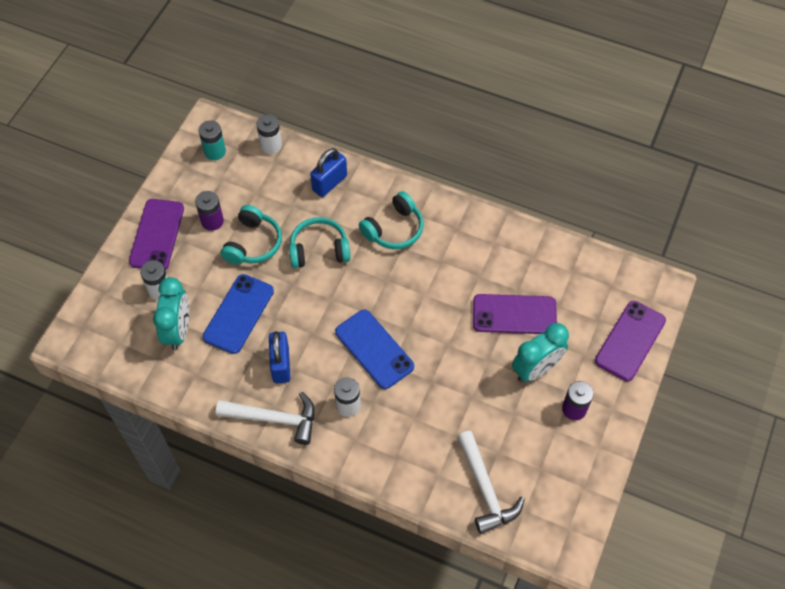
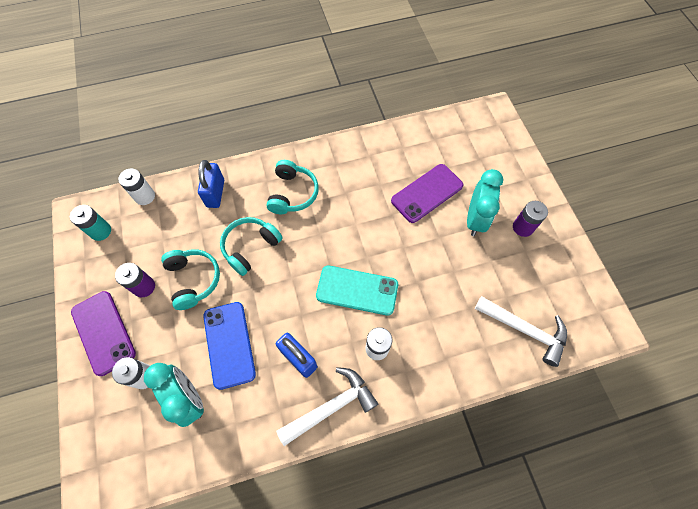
camera: 40 degrees left, 5 degrees up
(374, 349) = (357, 290): blue phone -> turquoise phone
(630, 341) = (510, 157): purple phone -> none

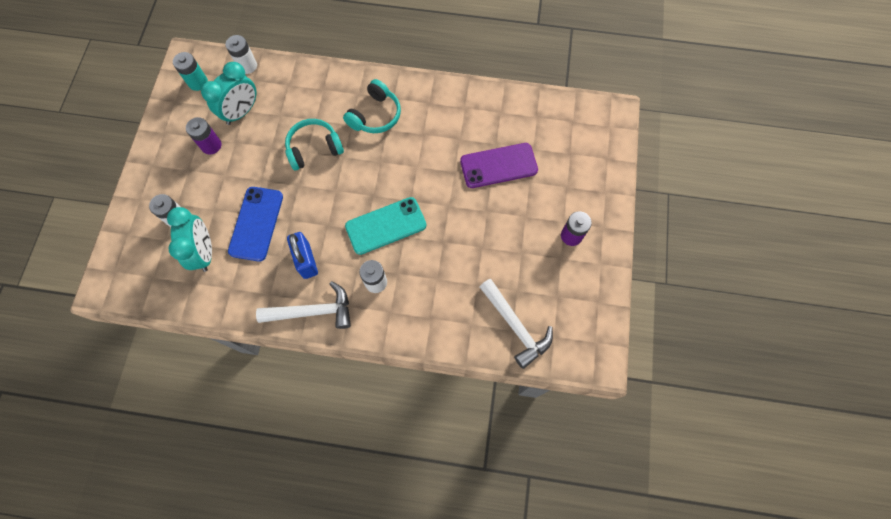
camera: 25 degrees right, 5 degrees up
(103, 332) = (163, 169): purple phone -> none
(193, 280) = (253, 157): turquoise headphones -> none
(215, 193) = (308, 87): blue padlock -> none
(357, 290) = (386, 226): turquoise phone -> turquoise phone turned 60 degrees counterclockwise
(475, 219) = (530, 209): turquoise clock -> turquoise clock (241, 112)

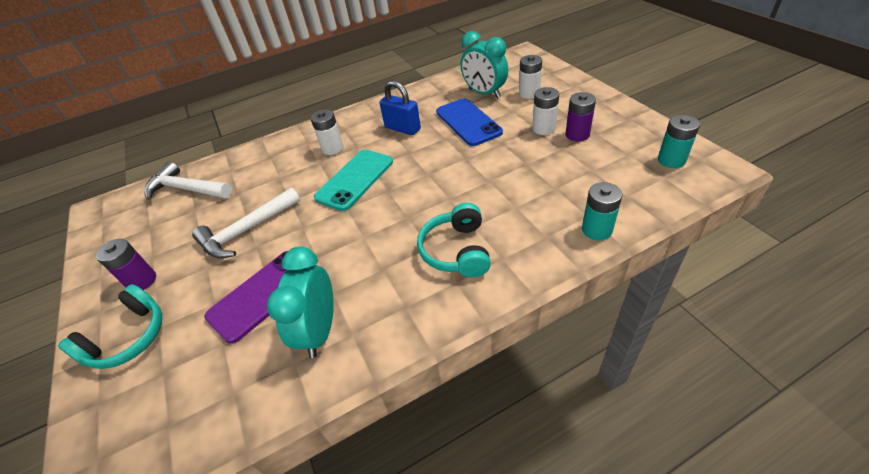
camera: 150 degrees right, 25 degrees down
(241, 112) = (592, 167): turquoise clock -> turquoise clock (319, 330)
(247, 66) = (655, 202): white battery -> white battery (543, 128)
(296, 73) = (596, 230): none -> turquoise battery
(313, 311) = (368, 113): white hammer -> white hammer (246, 230)
(314, 149) = (485, 186): turquoise headphones -> turquoise headphones (128, 338)

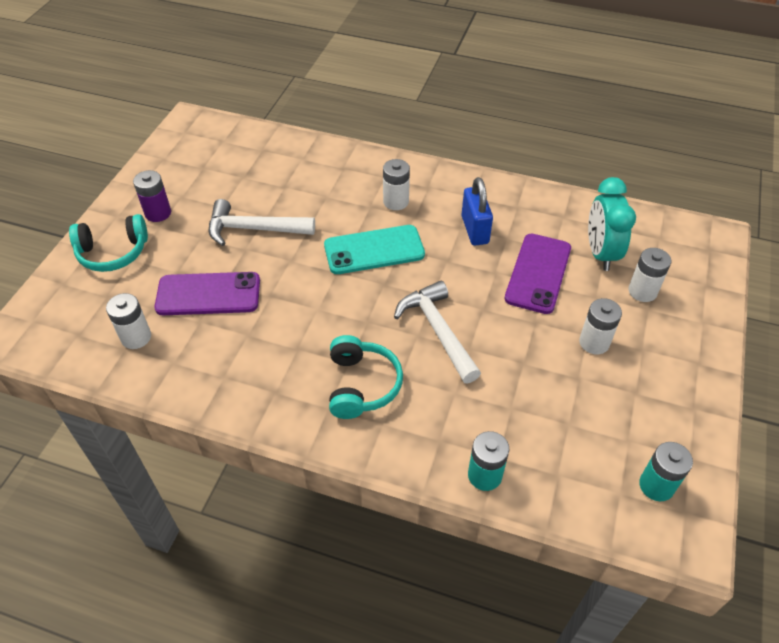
camera: 40 degrees right, 5 degrees up
(187, 189) = (257, 151): white hammer -> white hammer (438, 331)
(234, 375) = (136, 337): none -> white battery
(319, 330) = (209, 355): turquoise clock -> none
(456, 250) = (362, 385): turquoise headphones -> turquoise headphones turned 135 degrees clockwise
(468, 122) = (538, 273): blue phone -> purple phone
(577, 134) = (614, 377): purple battery -> none

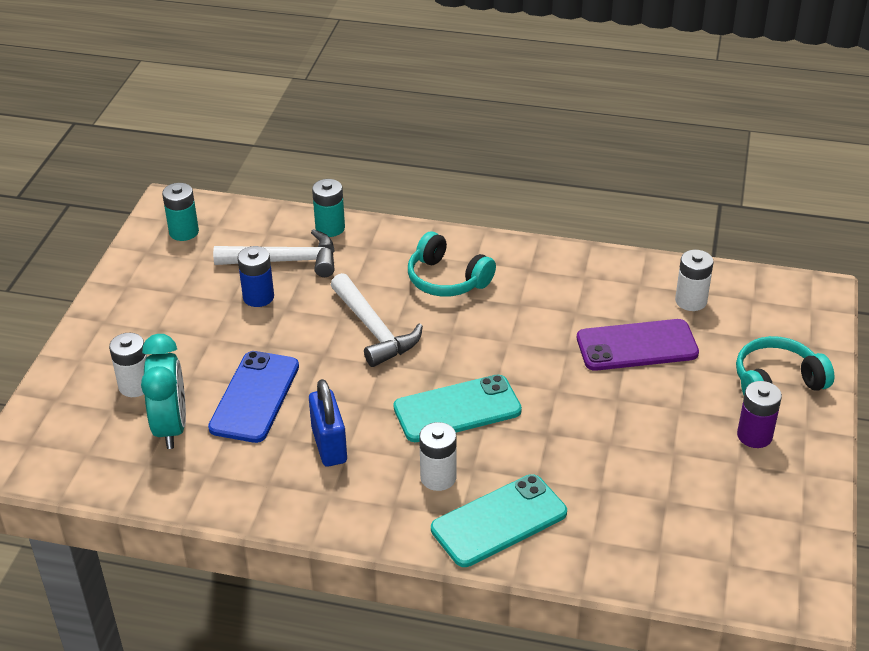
camera: 175 degrees right, 10 degrees down
(254, 229) = (618, 424): white hammer -> white hammer (285, 261)
(359, 172) = (499, 521): none -> turquoise phone
(362, 385) = (447, 279): turquoise headphones -> turquoise headphones turned 45 degrees counterclockwise
(538, 273) = (255, 397): purple phone -> blue phone
(552, 379) = (258, 297): none -> blue battery
(594, 342) = (207, 331): white battery -> none

